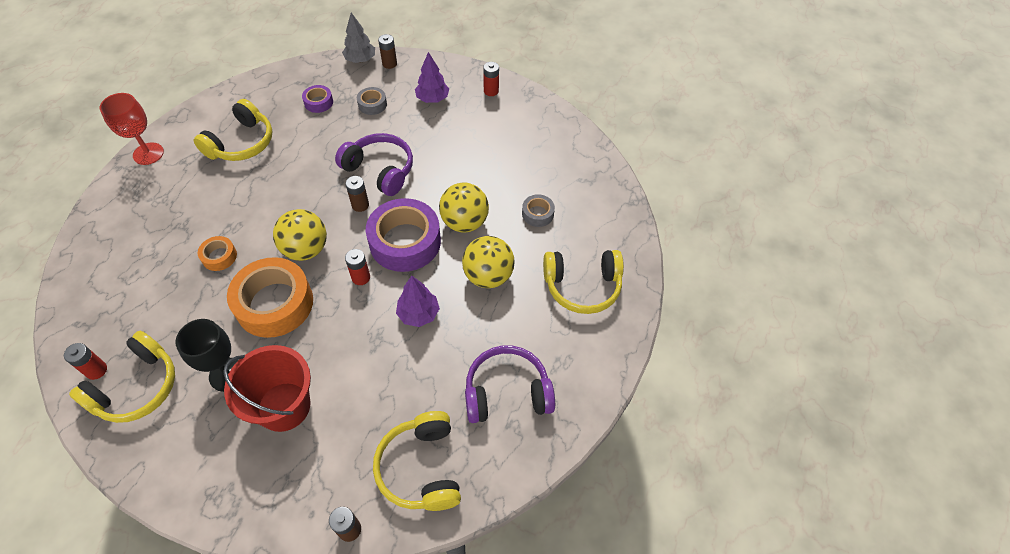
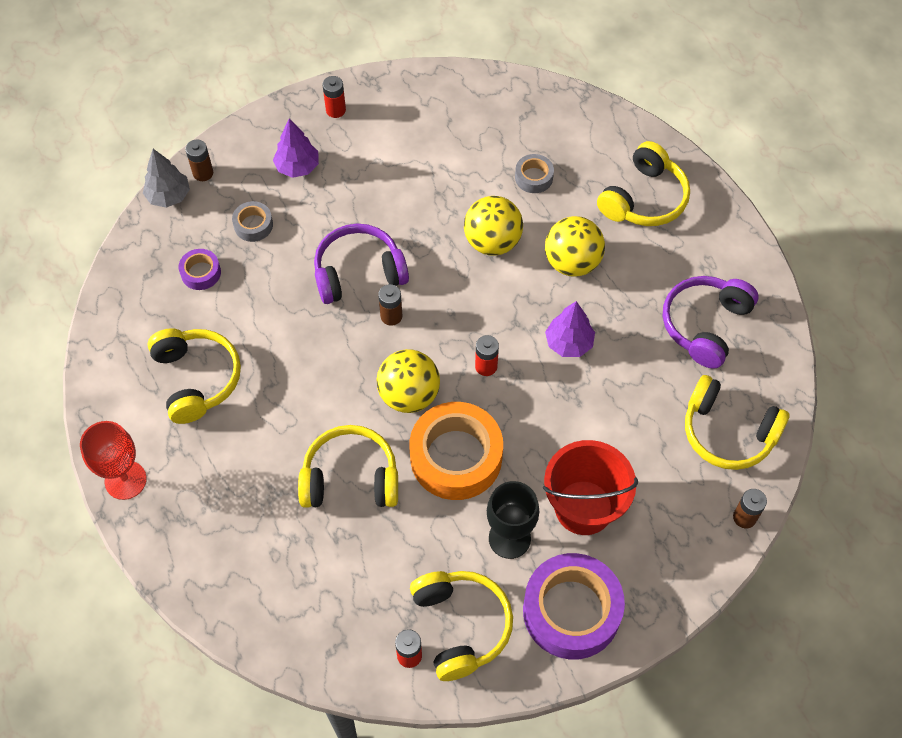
camera: 50 degrees left, 5 degrees up
(219, 256) = (350, 478): orange tape -> yellow headphones
(405, 242) = (473, 305): purple tape -> purple tape (571, 611)

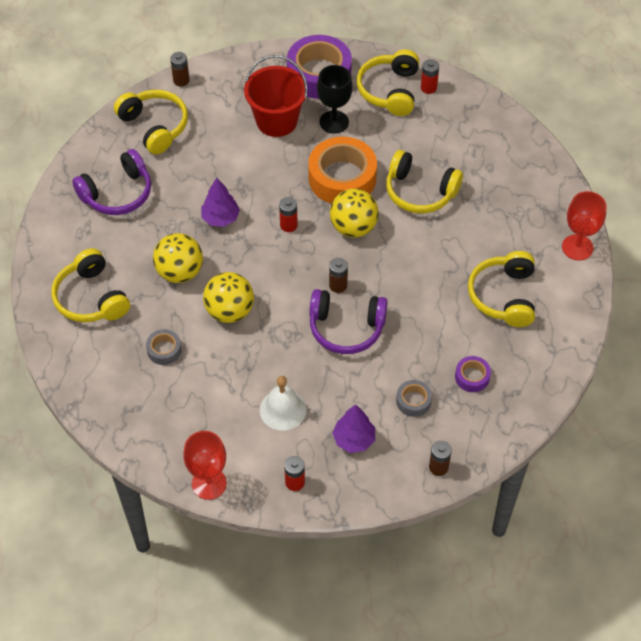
camera: 155 degrees left, 5 degrees down
(169, 196) = (476, 457): grey tree -> none
(381, 167) = (283, 409): none -> white bell
(414, 80) = (209, 483): none -> red goblet
(644, 199) = (91, 298): yellow headphones -> yellow headphones turned 90 degrees counterclockwise

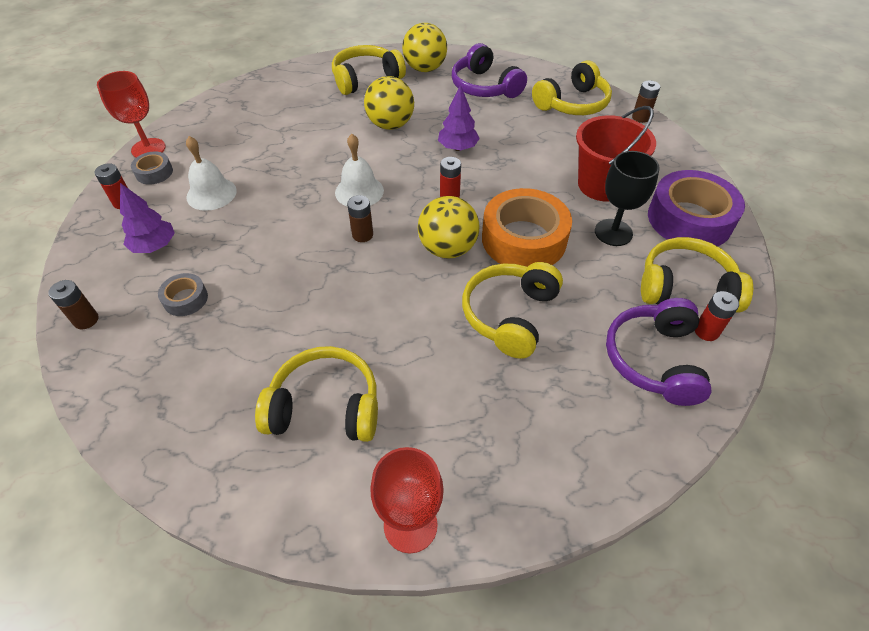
camera: 90 degrees right, 5 degrees down
(164, 350) = (302, 119): grey tape -> grey tape (154, 173)
(229, 311) = (339, 156): yellow ball -> yellow ball (425, 69)
(281, 291) = (359, 191): none -> white bell
(346, 328) = (302, 241): purple headphones -> purple headphones (654, 359)
(472, 377) = (201, 360): purple tape -> none

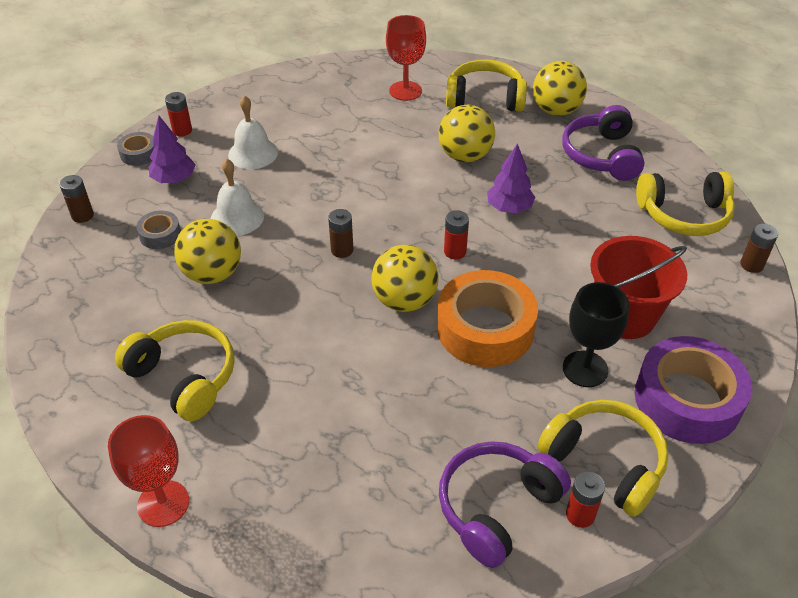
camera: 35 degrees right, 5 degrees down
(148, 149) = (238, 90): red goblet -> red goblet (405, 91)
(154, 173) = (225, 114): grey tape -> grey tape (139, 154)
(268, 307) = (212, 274): none -> yellow ball
(359, 191) = (376, 208): white bell -> white bell (237, 217)
(509, 315) = (401, 390): yellow headphones -> none

